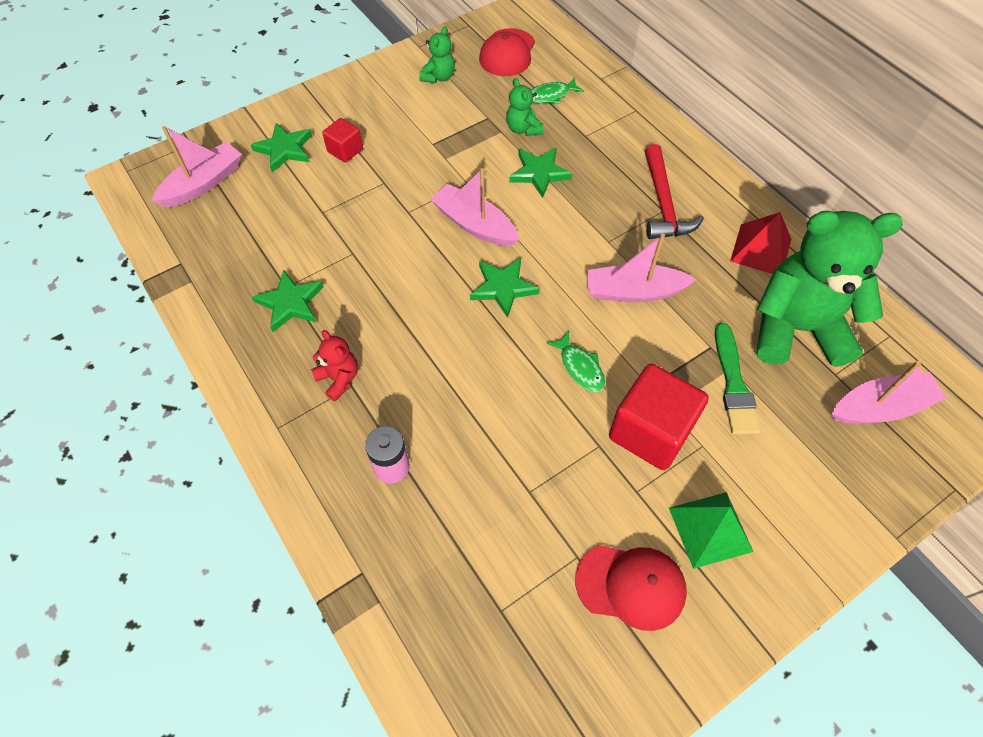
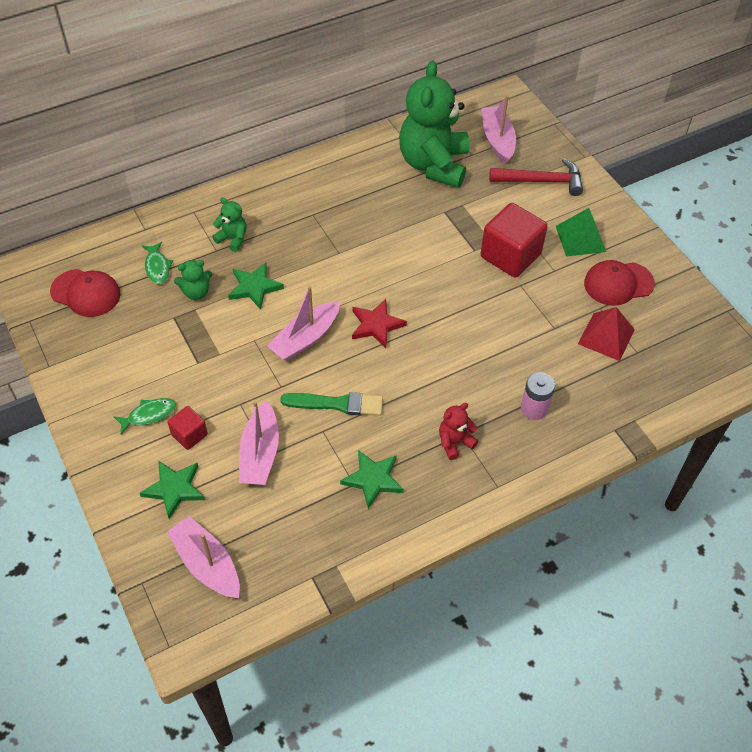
camera: 85 degrees left, 5 degrees down
(438, 77) = (104, 351): green teddy bear -> green teddy bear (233, 239)
(503, 288) = (376, 325): green star -> red star
(580, 367) = (456, 286): green fish -> green fish (149, 415)
(631, 586) = (618, 283): red cap -> red cap turned 120 degrees counterclockwise
(633, 292) = (391, 245): pink boat -> pink boat (260, 453)
(663, 204) = (306, 213): red hammer -> red hammer (541, 181)
(733, 384) = (476, 206): green brush -> green brush (337, 404)
(760, 249) = (361, 167): red pyramid -> red pyramid (606, 336)

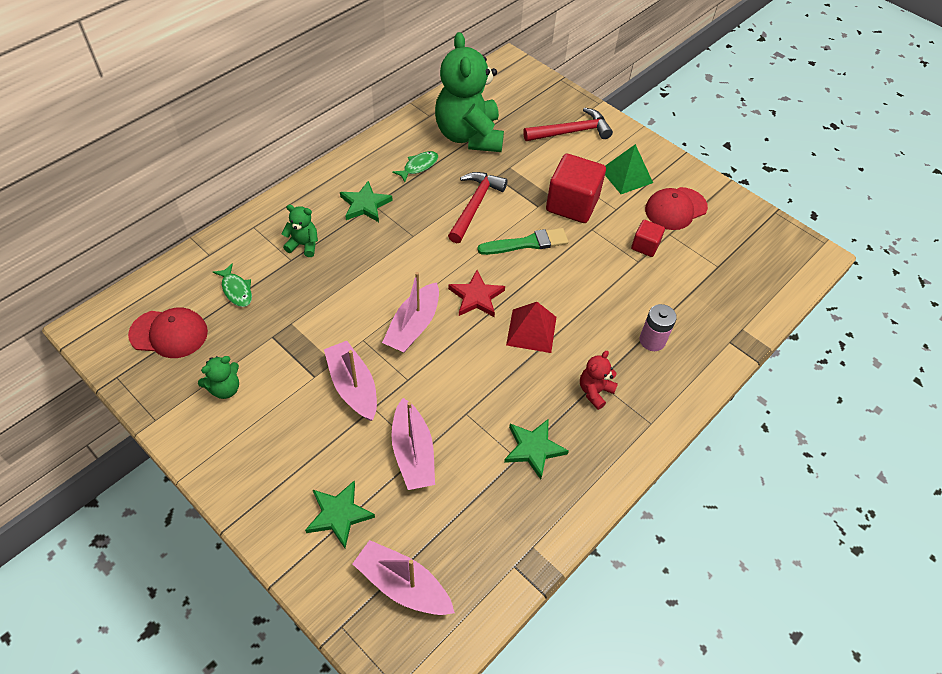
camera: 20 degrees left, 0 degrees up
(149, 415) = (283, 444): green fish -> green fish (418, 166)
(189, 435) = (333, 453): red cube -> red cube (645, 246)
(196, 292) = (286, 306): green teddy bear -> green teddy bear (225, 388)
(254, 287) = (343, 287): green star -> green star (365, 204)
(337, 404) = (469, 383): green brush -> green brush (527, 243)
(411, 236) = (475, 206): none -> red hammer
(497, 140) = (517, 103): pink boat -> pink boat (353, 386)
(606, 336) = (686, 258): red pyramid -> red pyramid (531, 331)

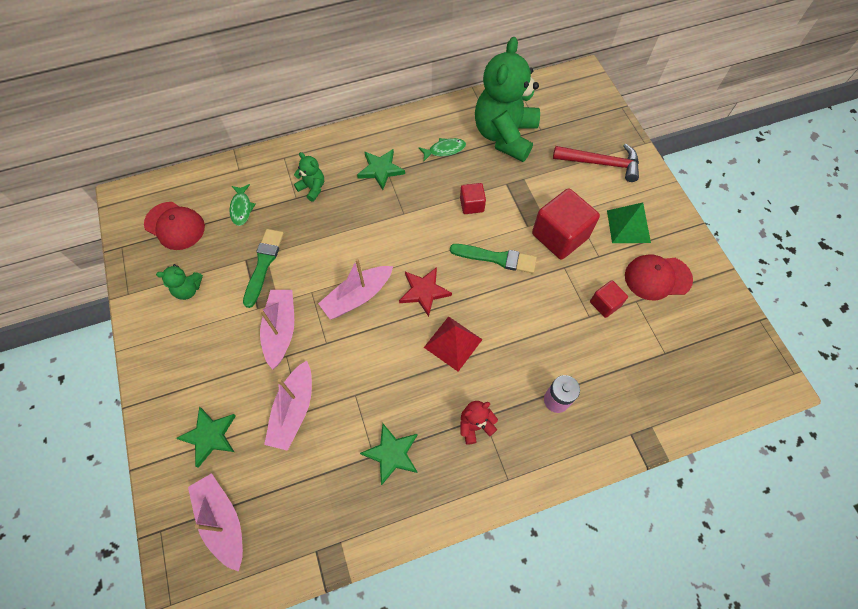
camera: 30 degrees right, 10 degrees up
(295, 333) = (263, 264): none -> green brush
(475, 206) = (471, 205): red hammer -> red cube

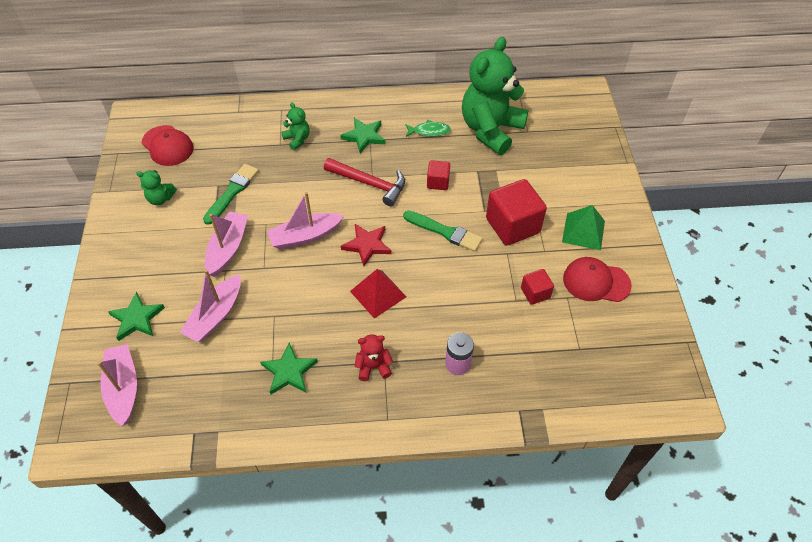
camera: 15 degrees right, 10 degrees down
(241, 208) = (229, 143): green fish -> none
(601, 163) = (576, 171): red hammer -> red hammer (369, 184)

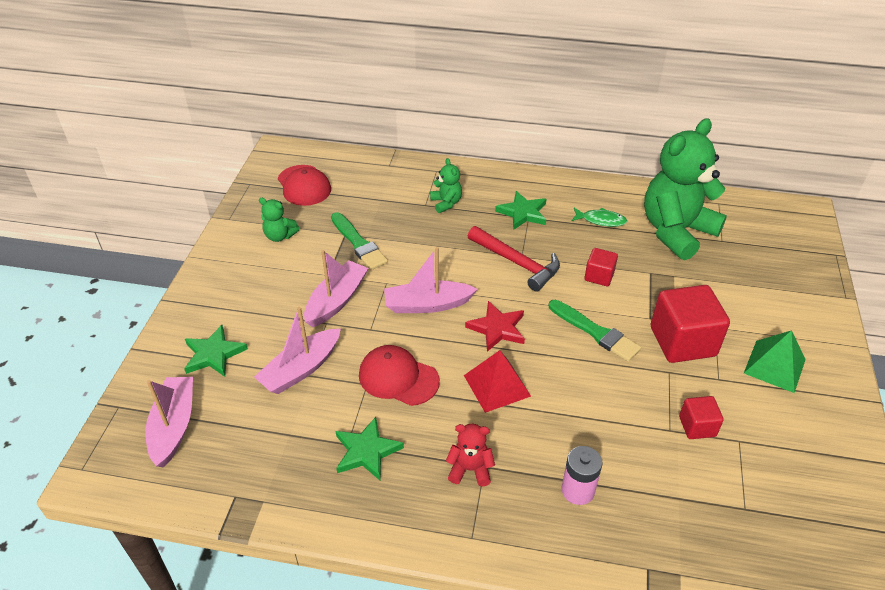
camera: 15 degrees right, 10 degrees down
(232, 192) = (358, 243): green brush -> green brush turned 105 degrees clockwise
(596, 282) = (782, 430): red cap -> red cap (398, 378)

